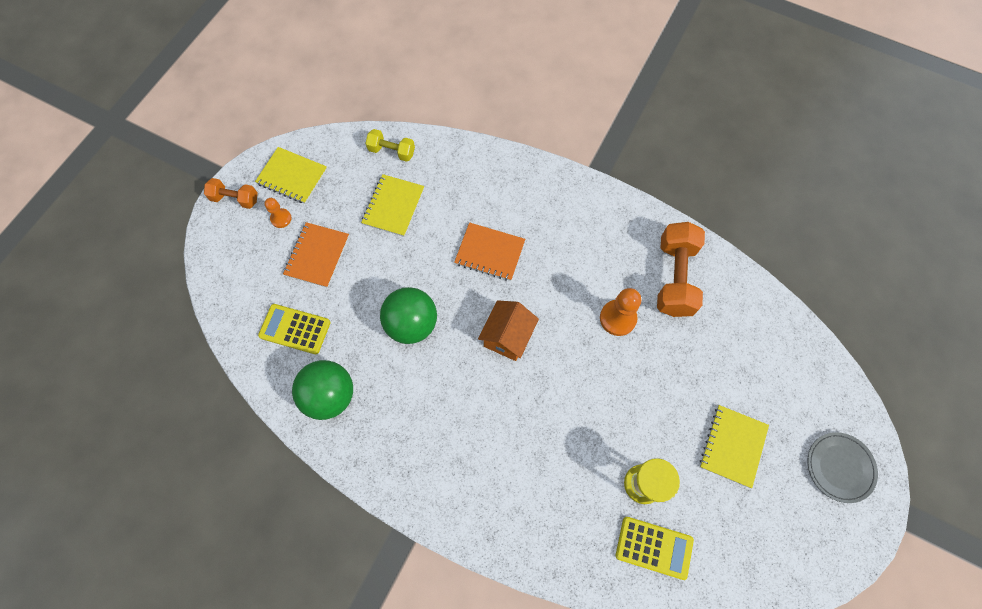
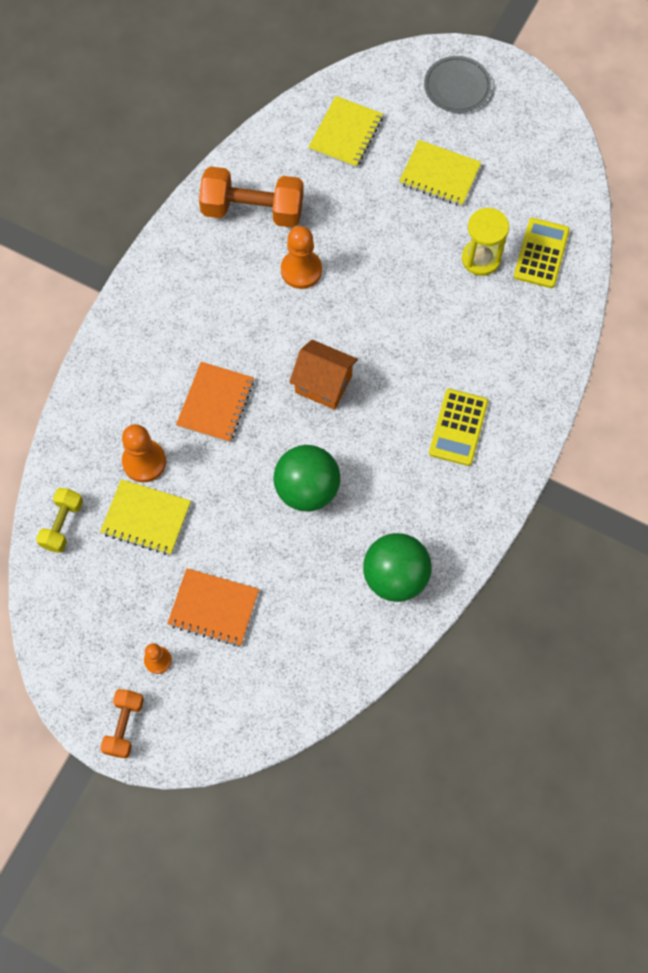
camera: 90 degrees left, 0 degrees up
(292, 176) = (93, 652): yellow notebook -> yellow notebook (346, 134)
(295, 329) = (313, 625): yellow calculator -> yellow calculator (458, 427)
(440, 203) = (144, 461): none -> orange pawn

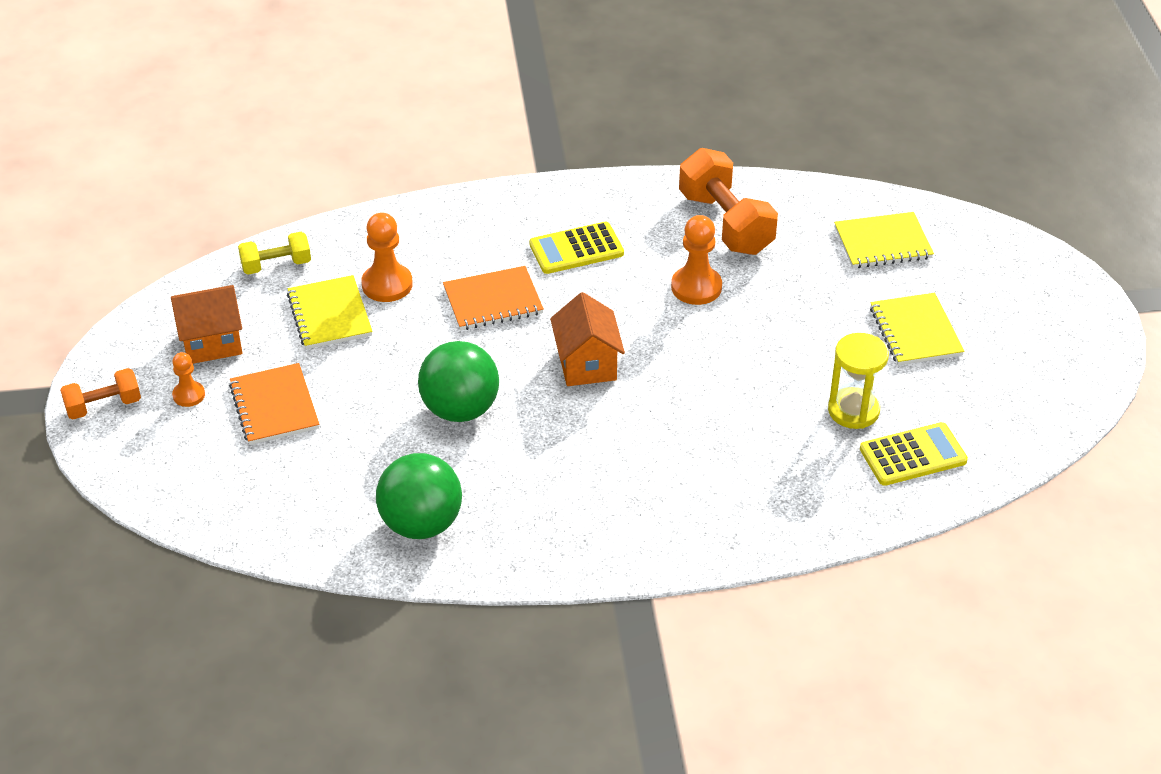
camera: 55 degrees right, 25 degrees down
(113, 615) = (211, 343): none -> orange house
(457, 87) = (1033, 294): grey plate -> none
(458, 427) = (637, 490): yellow calculator -> yellow calculator (576, 249)

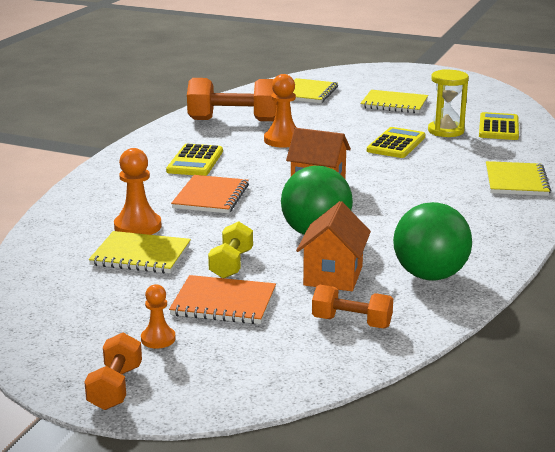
camera: 60 degrees left, 20 degrees down
(211, 343) = (102, 312): orange house -> orange house (333, 276)
(276, 265) = (45, 262): yellow dumbbell -> yellow dumbbell (231, 264)
(290, 501) = (351, 322): none -> orange dumbbell
(731, 522) = (516, 181): none -> yellow notebook
(767, 382) = (396, 144): none -> yellow calculator

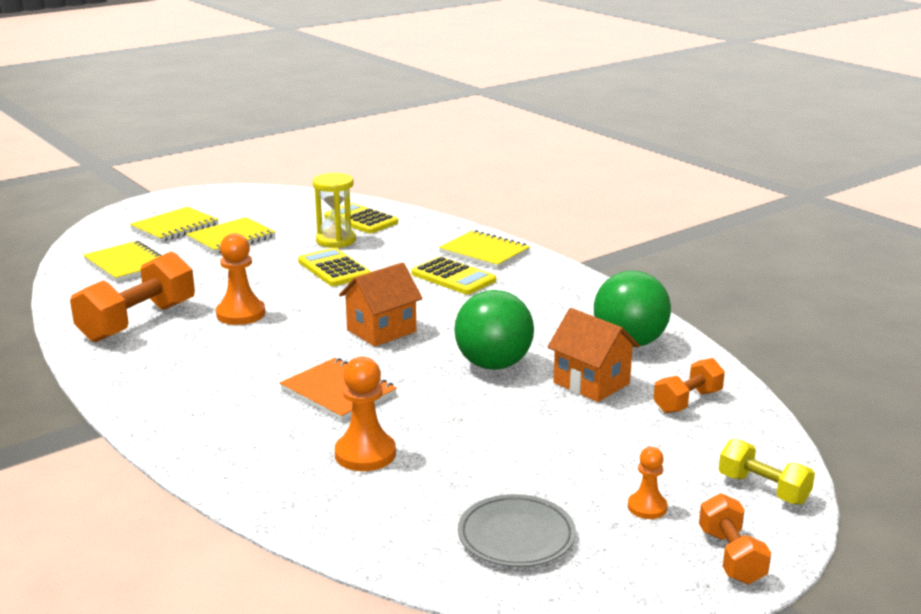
camera: 60 degrees left, 0 degrees up
(78, 299) = (516, 536): none -> grey plate
(115, 387) = (731, 556): orange dumbbell -> orange dumbbell turned 45 degrees clockwise
(141, 255) = (443, 470): yellow notebook -> yellow notebook (175, 227)
(195, 161) = (226, 375): yellow calculator -> yellow calculator (453, 277)
(223, 303) = (599, 451): orange notebook -> none
(231, 264) = (518, 425): yellow dumbbell -> yellow dumbbell (763, 489)

